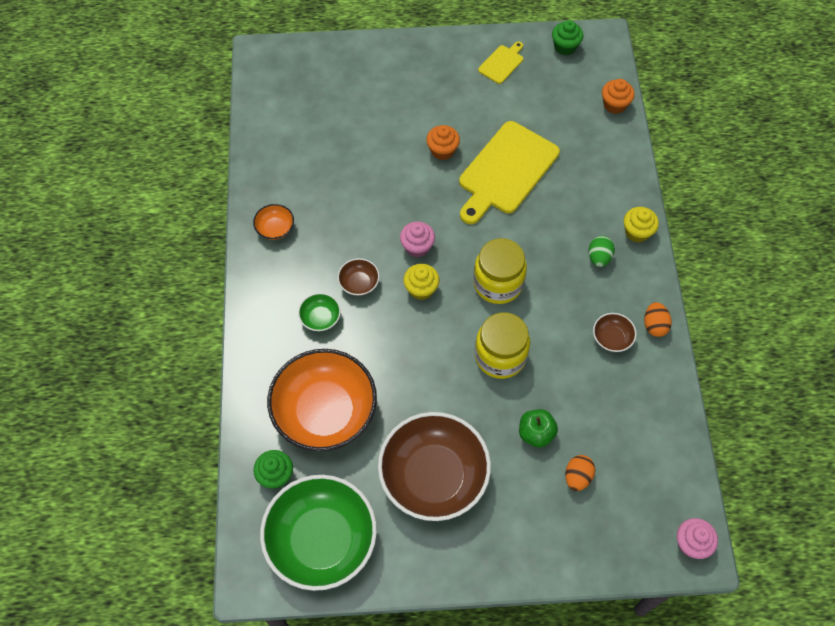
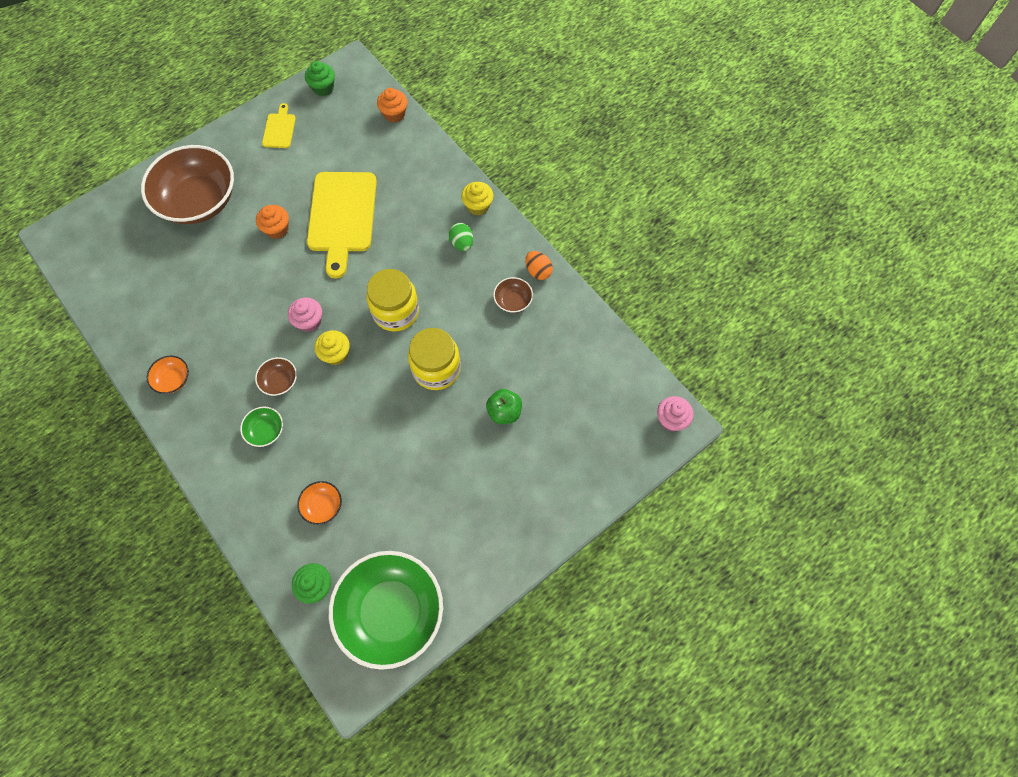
camera: 35 degrees left, 5 degrees up
(325, 412) = (322, 506): orange bowl -> orange bowl, size x0.42
(433, 476) = (447, 498): brown bowl -> brown bowl (199, 201)
(577, 477) = (557, 425): orange egg -> none

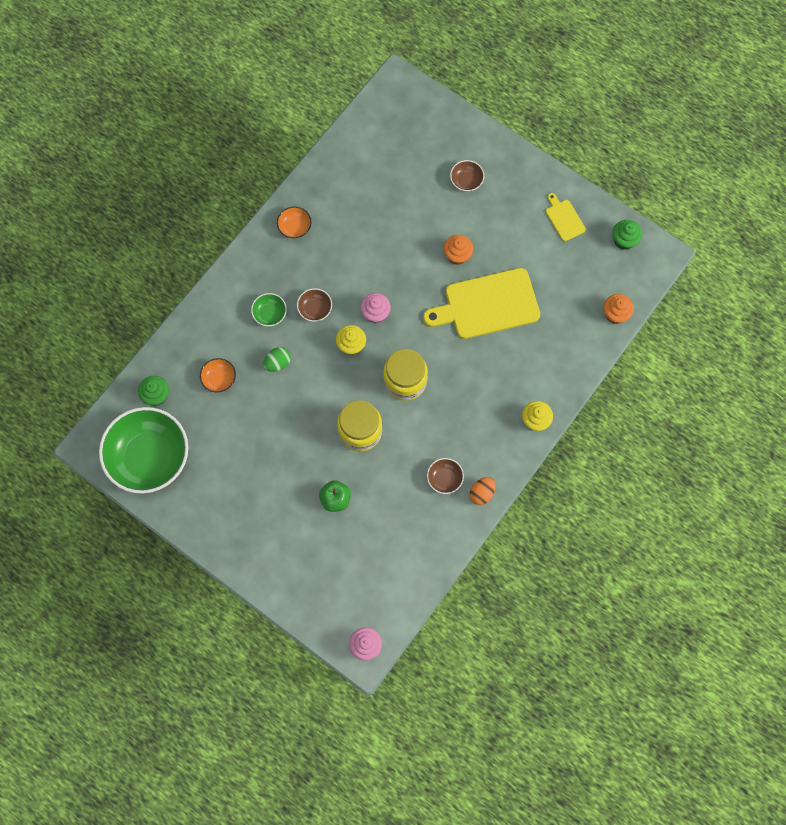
camera: 75 degrees right, 5 degrees up
(199, 201) = (466, 181): brown bowl -> brown bowl, size x0.42
(279, 129) = (564, 218): yellow cutting board -> yellow cutting board turned 105 degrees counterclockwise
(462, 243) = (491, 417): green egg -> green egg (278, 363)

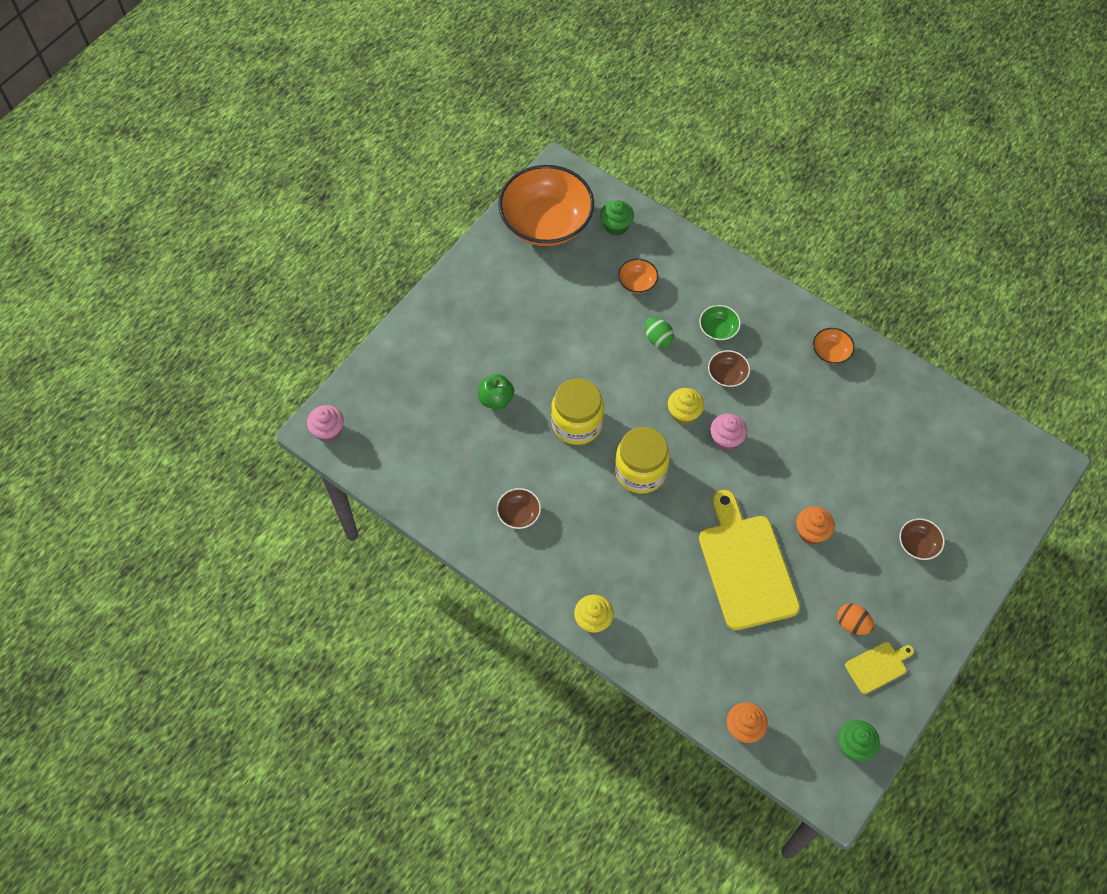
camera: 90 degrees right, 10 degrees down
(149, 457) = (546, 223): green bowl -> orange bowl
(482, 493) = (500, 555): orange egg -> orange egg (852, 624)

